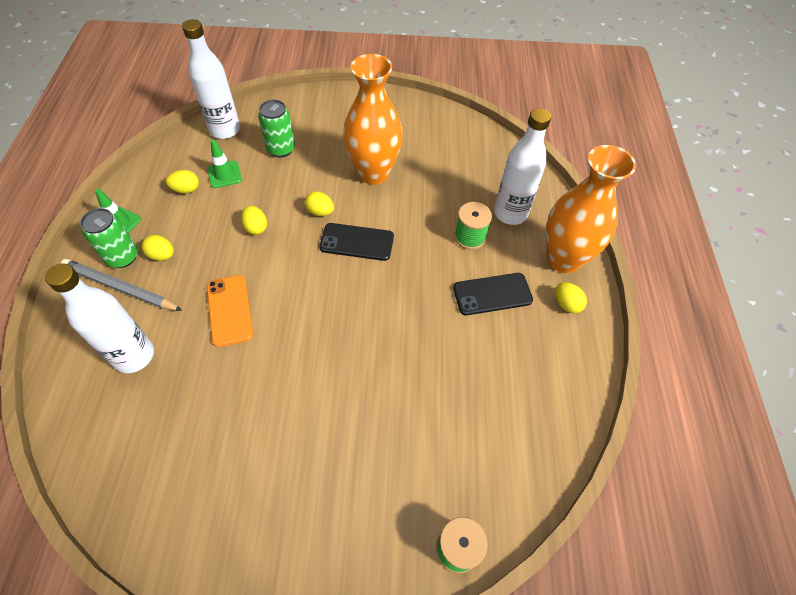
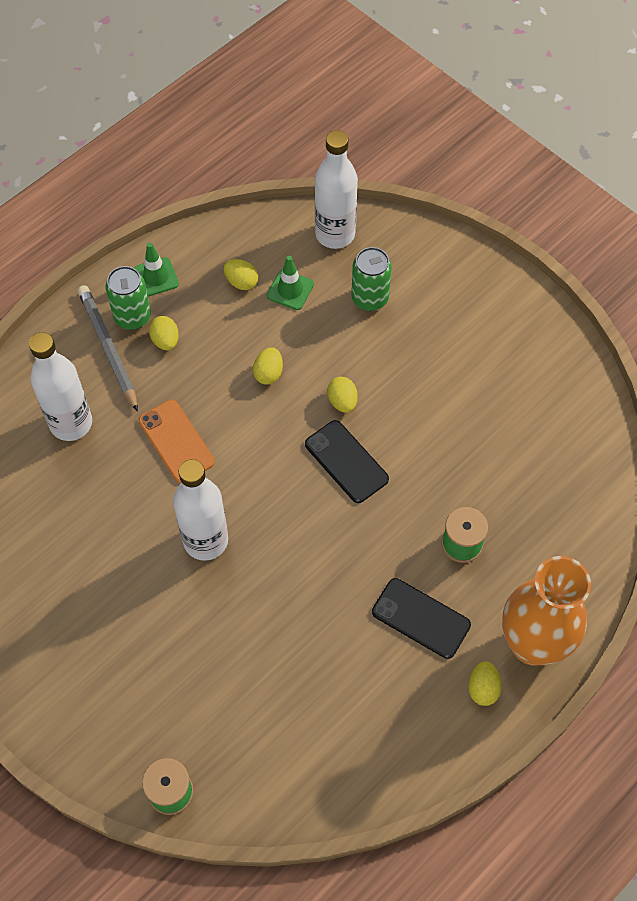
camera: 45 degrees right, 5 degrees up
(229, 310) = (176, 441): orange phone -> orange phone turned 60 degrees counterclockwise
(373, 173) = (436, 397): orange vase -> none
(510, 213) = (532, 552): white bottle -> white bottle (205, 541)

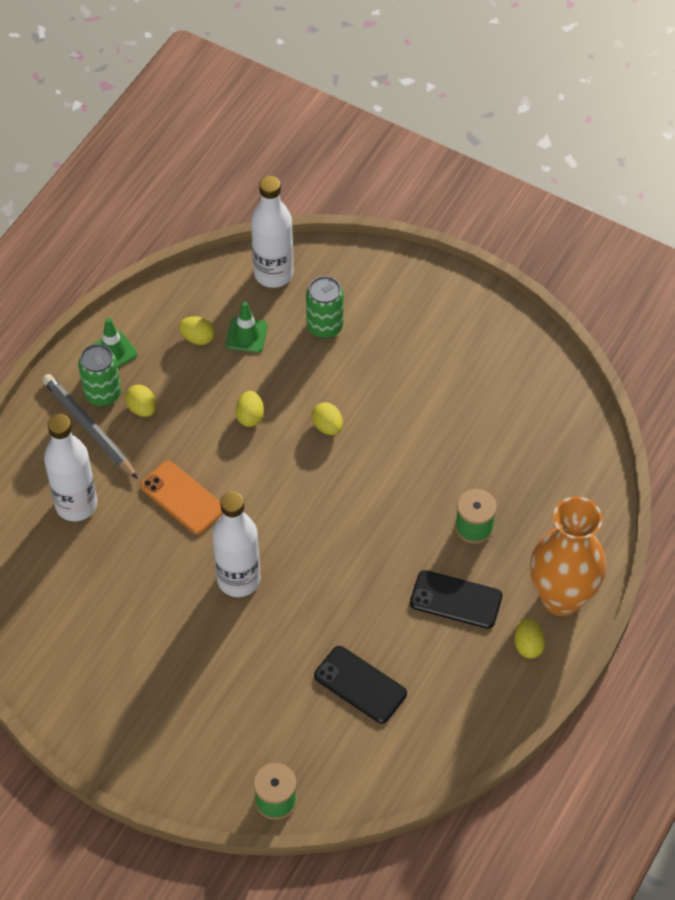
camera: 15 degrees left, 5 degrees down
(346, 461) = (347, 479): black phone -> black phone (360, 685)

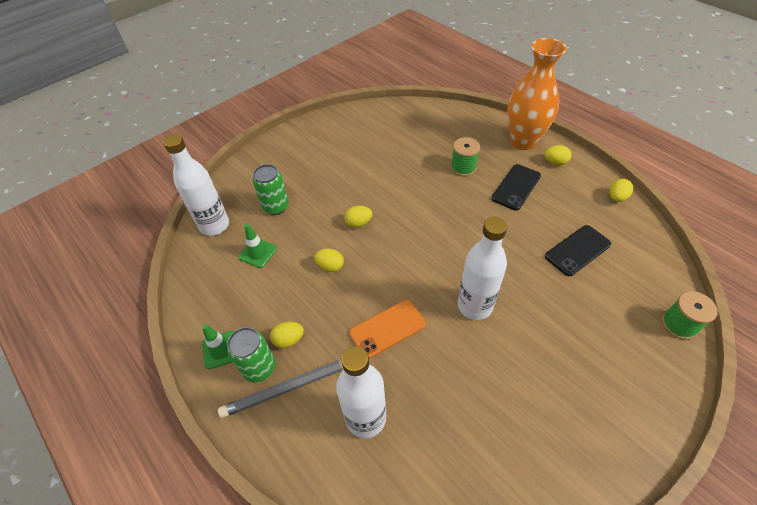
camera: 70 degrees left, 5 degrees down
(197, 338) = (242, 284): yellow egg -> yellow egg (616, 197)

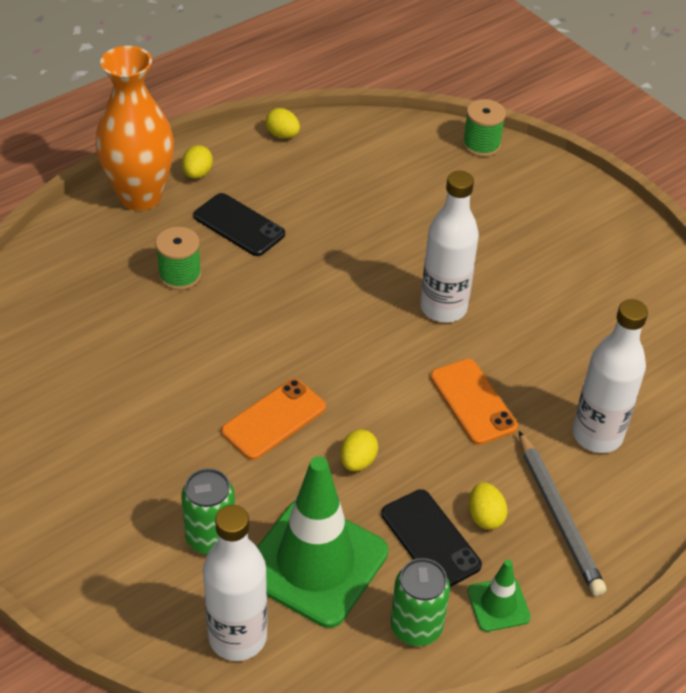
camera: 90 degrees left, 5 degrees down
(258, 253) = (315, 563): green traffic cone -> green traffic cone, size x2.20
(259, 368) = (529, 552): green can -> green can (416, 627)
(358, 223) = (274, 419): yellow egg -> orange phone
(577, 250) = (366, 194): black phone -> black phone (430, 539)

